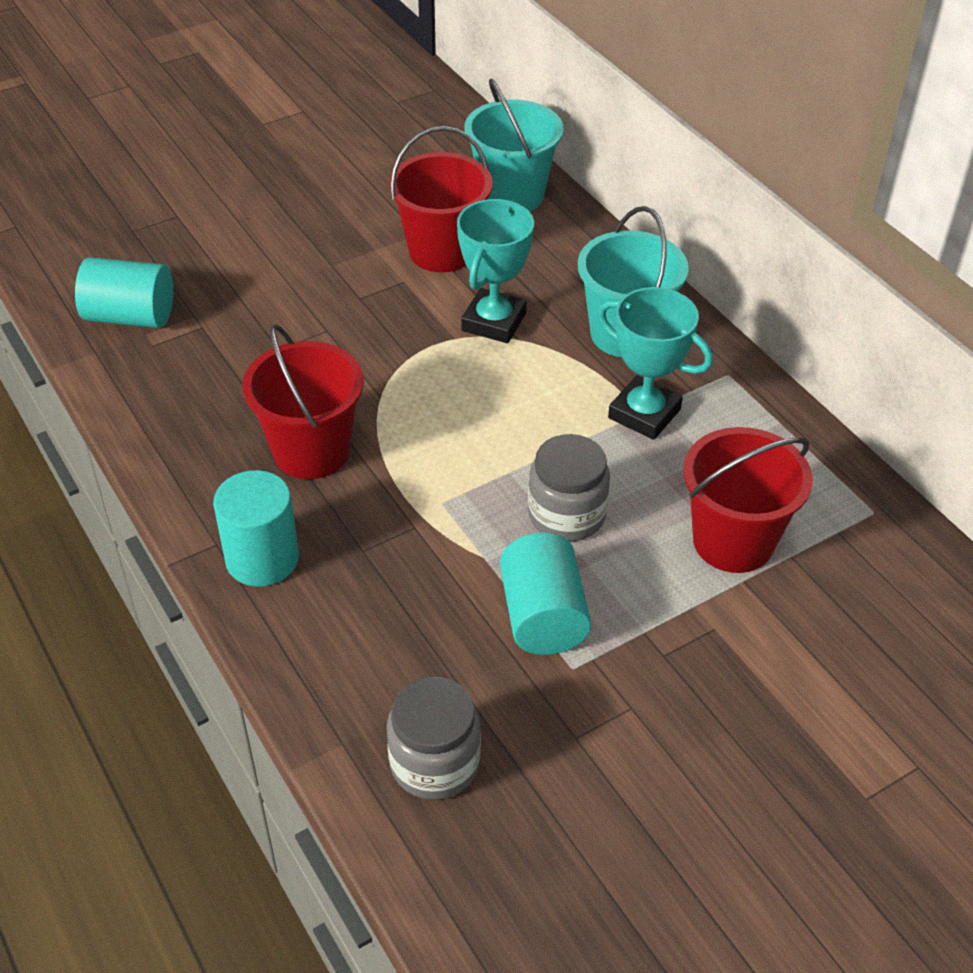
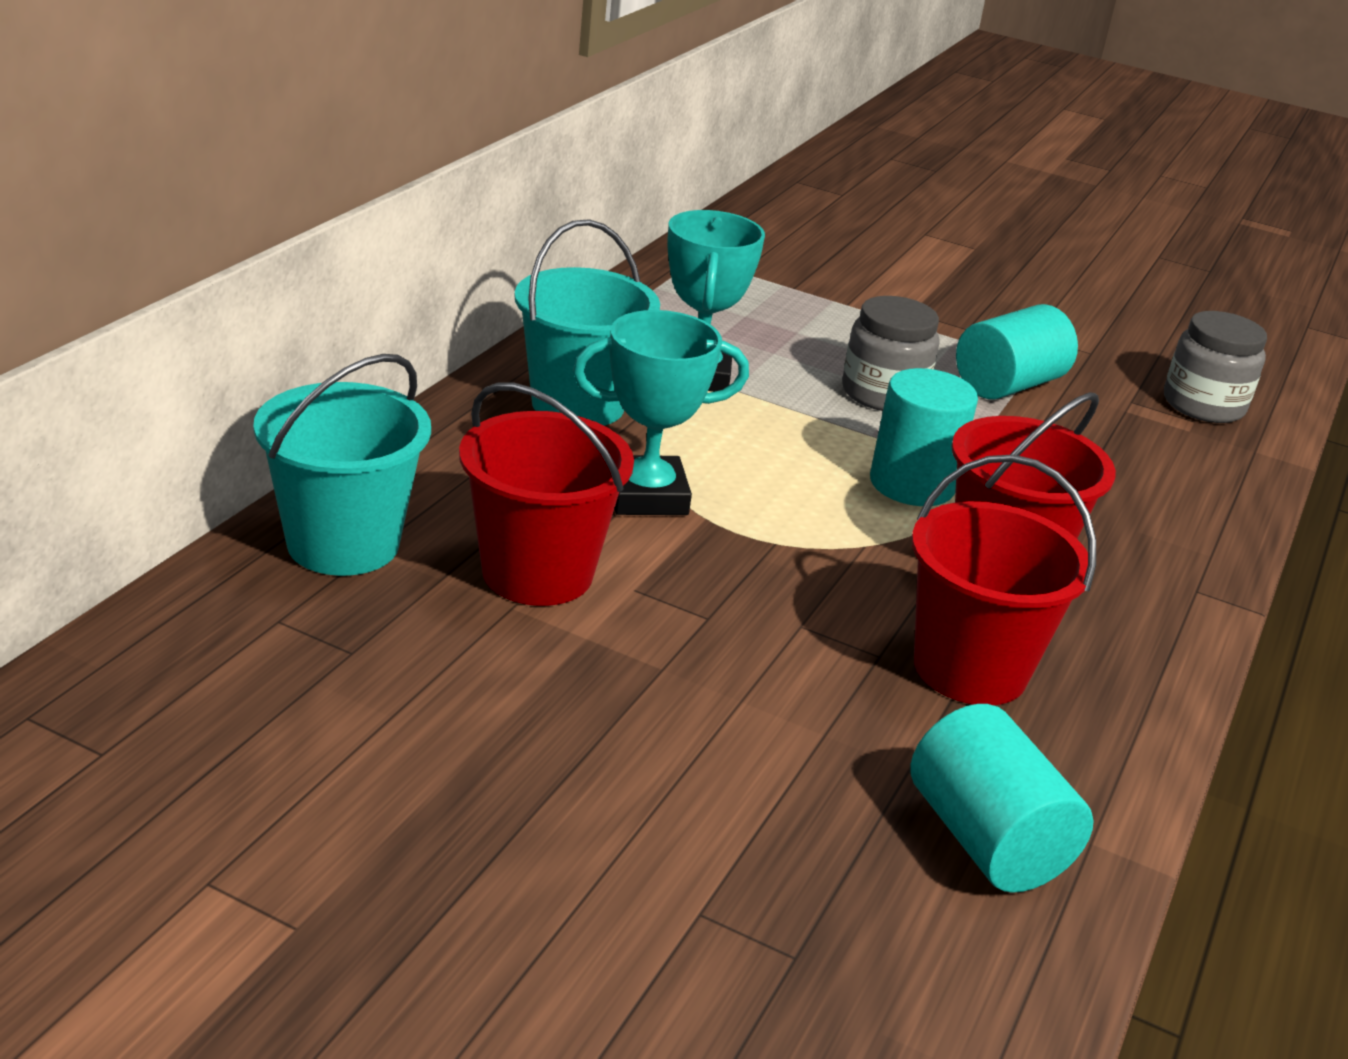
camera: 125 degrees left, 15 degrees down
(262, 559) = (1169, 552): turquoise cylinder -> turquoise cylinder (912, 484)
(733, 541) = (809, 313): red bucket -> red bucket (970, 669)

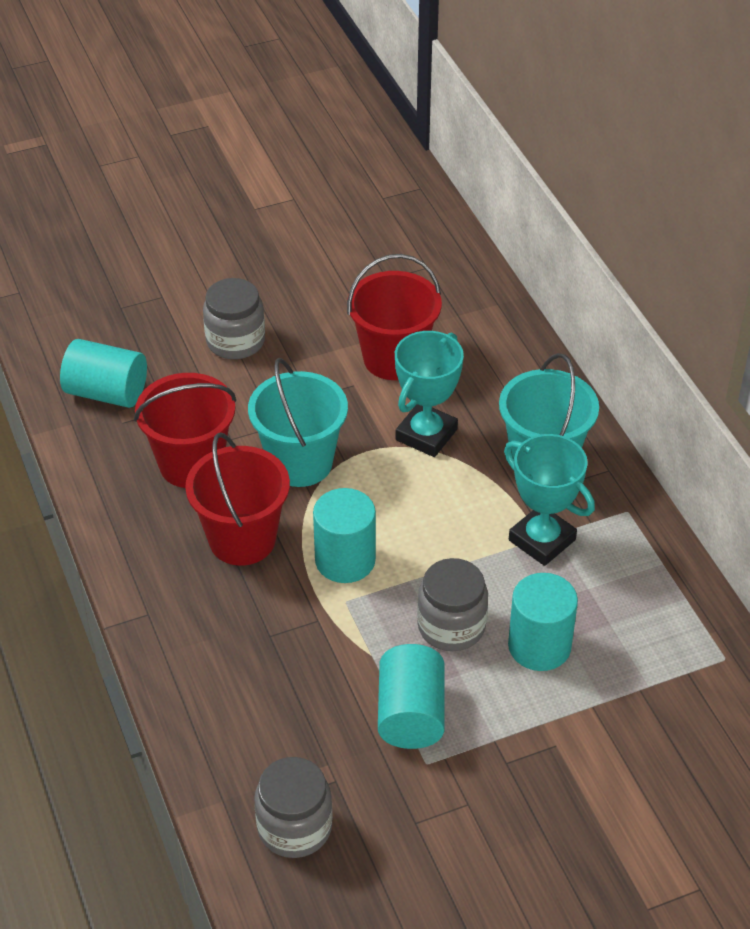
camera: 135 degrees right, 15 degrees up
(343, 544) = (470, 308): turquoise bucket -> turquoise bucket (300, 463)
(694, 751) = (235, 341): none -> grey jar
(827, 343) = (539, 646): none -> turquoise cylinder

